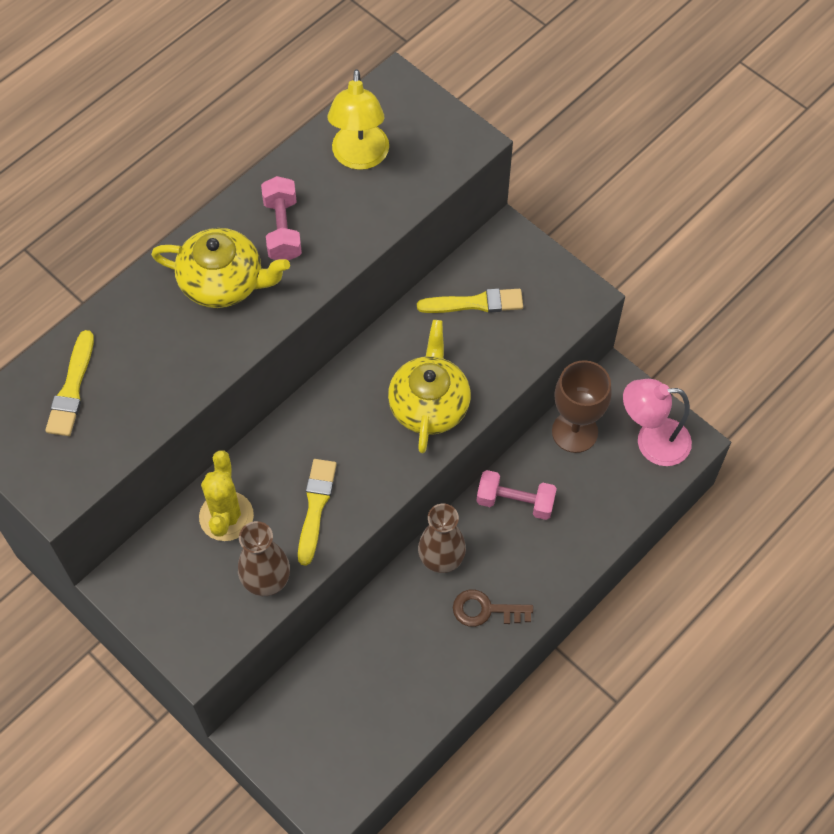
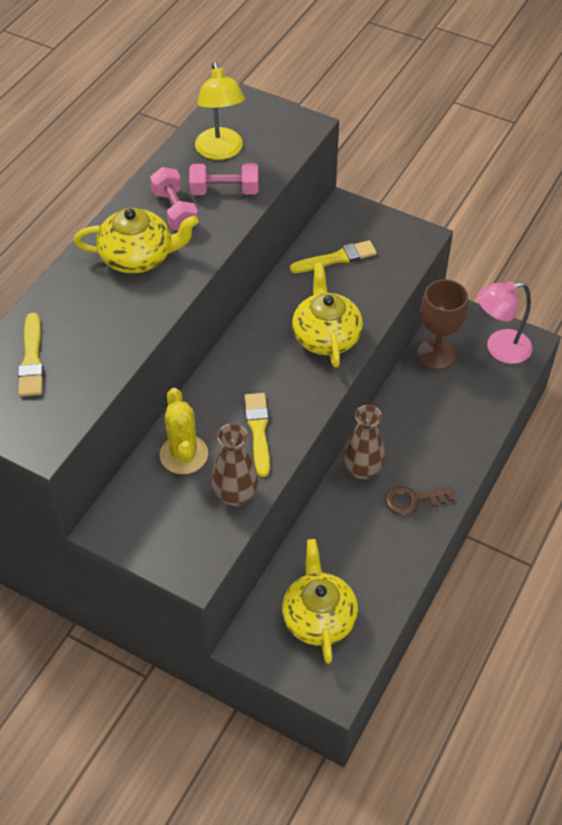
camera: 15 degrees left, 10 degrees down
(336, 722) = (319, 617): none -> yellow teapot
(515, 502) = (407, 415): pink dumbbell -> pink dumbbell (224, 191)

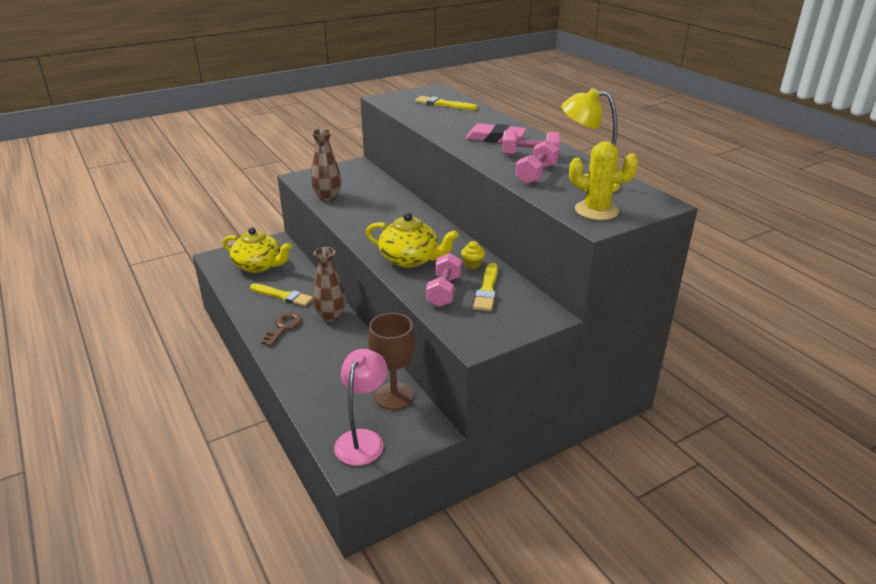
camera: 120 degrees right, 20 degrees down
(138, 257) = (495, 138): yellow teapot -> pink eraser
(184, 454) = (374, 191): yellow cactus -> yellow cactus (596, 210)
(258, 431) = (362, 215): yellow brush -> yellow brush (283, 296)
(299, 285) = (472, 264): none -> yellow cupcake
(363, 286) = (444, 291): none -> pink dumbbell

